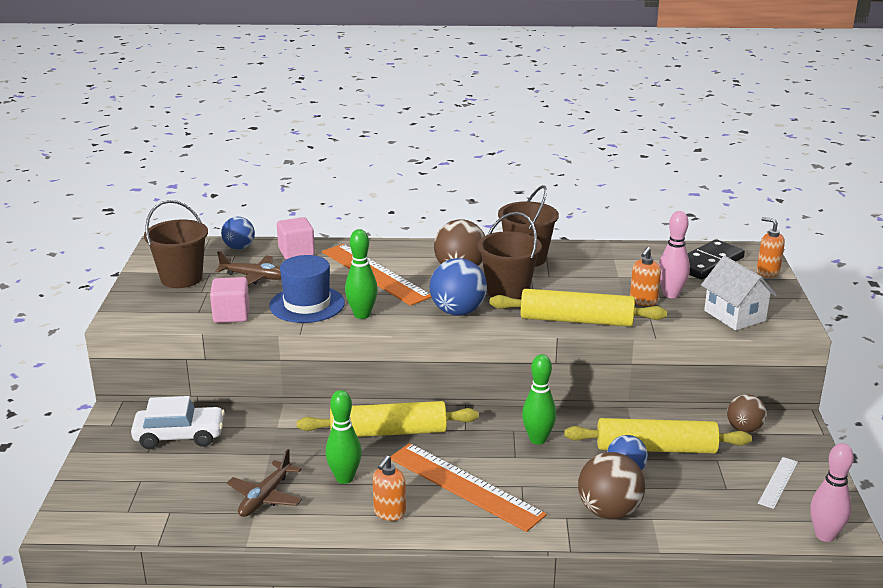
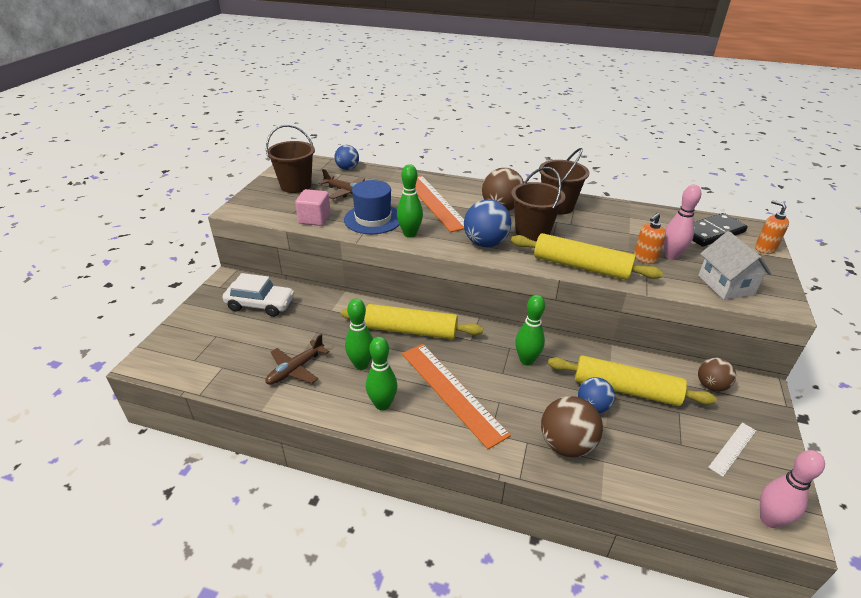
camera: 15 degrees right, 10 degrees up
(296, 252) = (385, 177): pink cube -> none
(389, 513) = (382, 404): orange soap dispenser -> green bowling pin

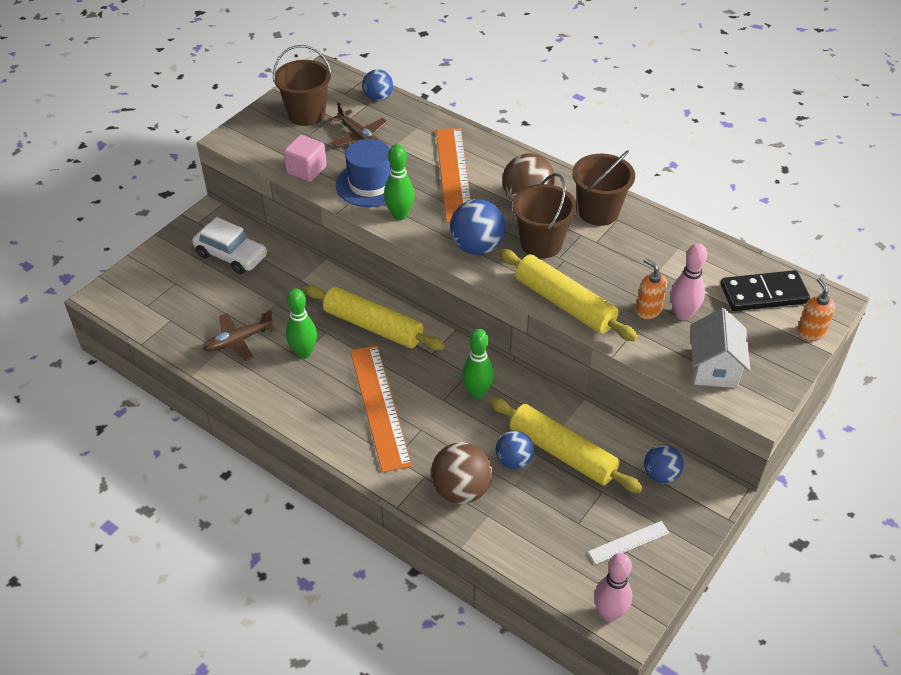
camera: 20 degrees right, 10 degrees up
(382, 404) = (305, 400): green bowling pin -> none
(645, 258) = (648, 310): orange soap dispenser -> orange soap dispenser turned 75 degrees clockwise
(711, 386) = (660, 475): brown ball -> blue ball

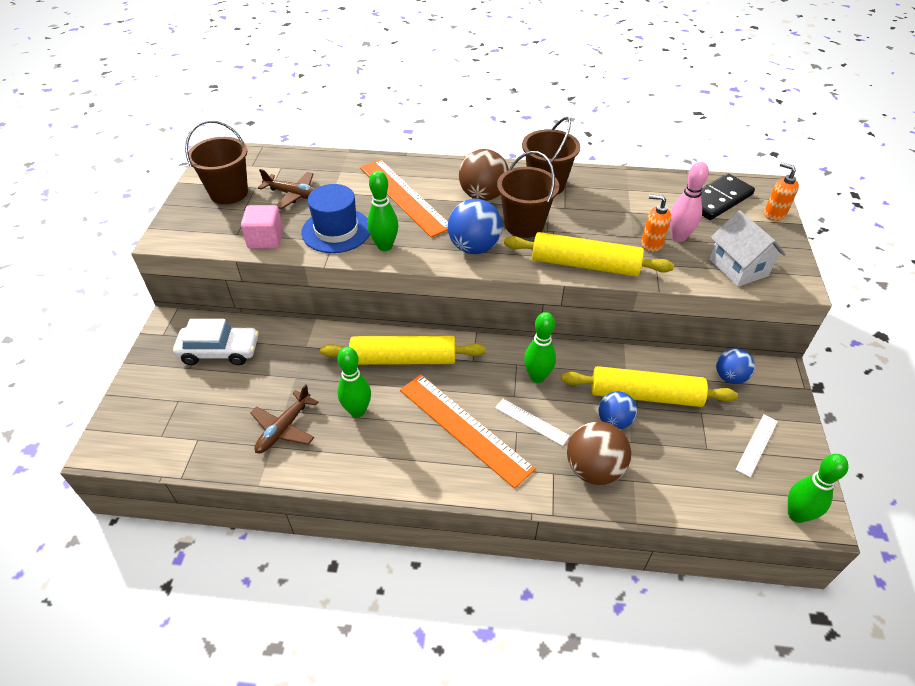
camera: 30 degrees left, 0 degrees up
(378, 98) = (286, 159): blue ball -> none
(440, 427) = (531, 421): none -> white ruler
(609, 613) = (796, 514): pink bowling pin -> green bowling pin

